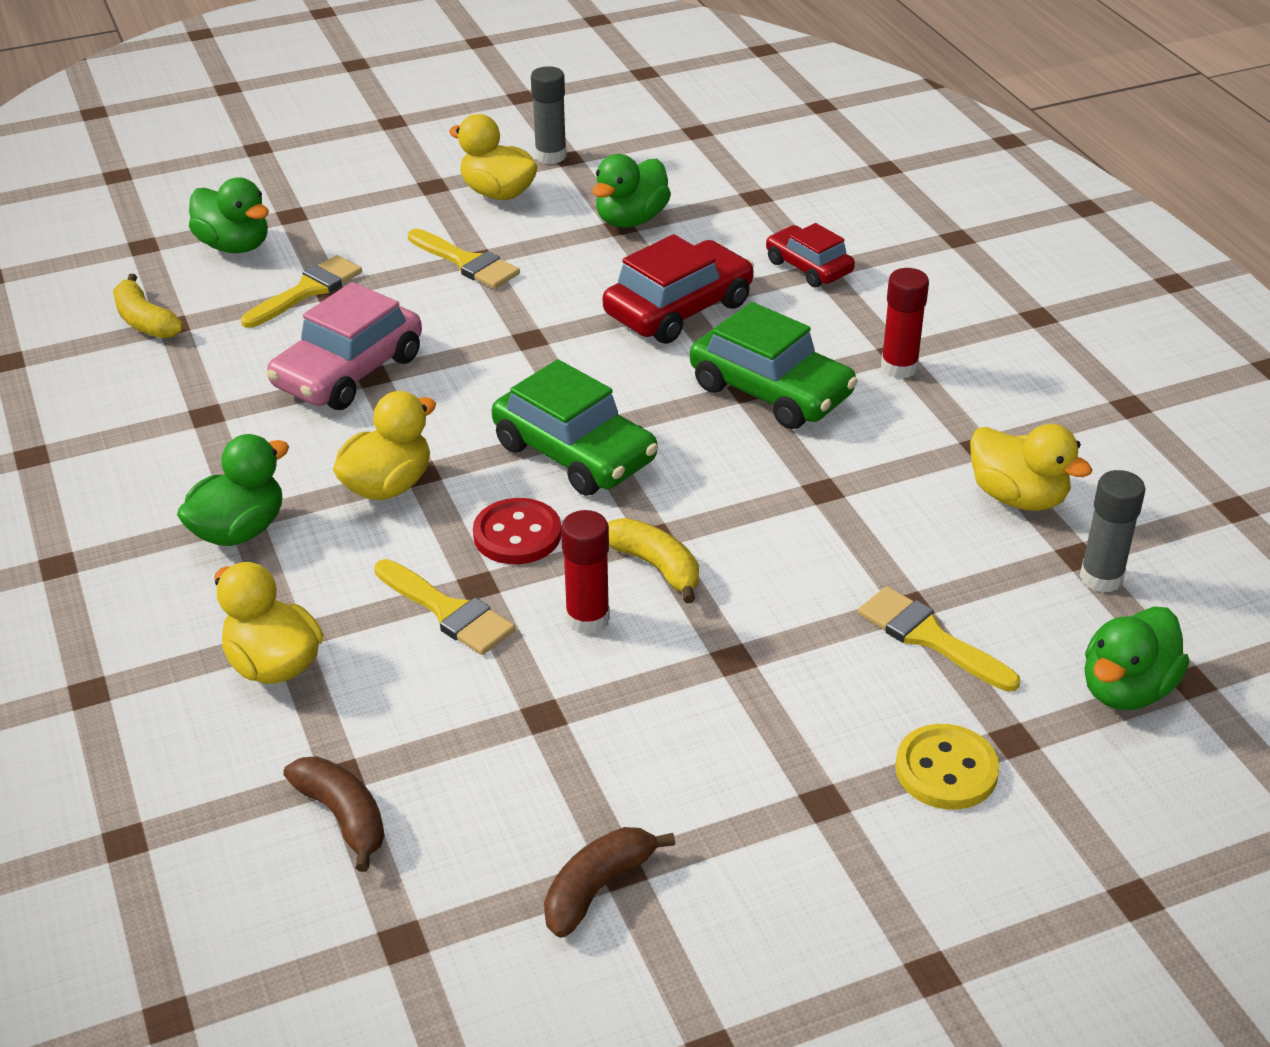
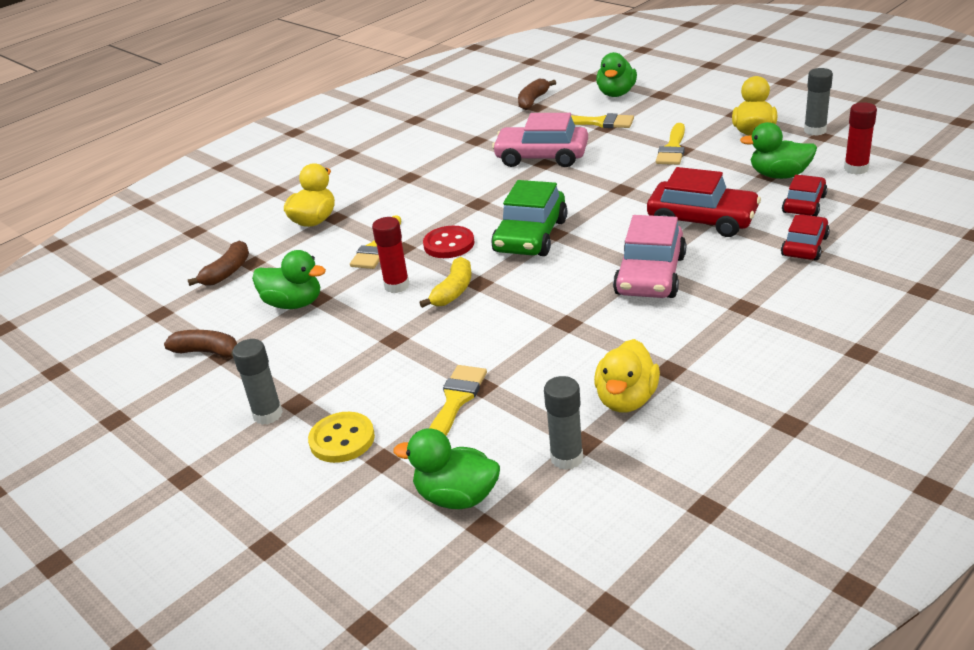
camera: 70 degrees right, 5 degrees down
(145, 321) = (533, 101): yellow banana -> brown banana
(239, 530) = (399, 179): green duck -> green duck (294, 303)
(388, 486) = (460, 199): yellow duck -> none
(717, 231) = (804, 204): none -> red car
(771, 391) = (650, 275): green car -> pink car
(833, 841) = (268, 414): none -> grey glue stick
(899, 367) = (727, 312): red glue stick -> red glue stick (856, 169)

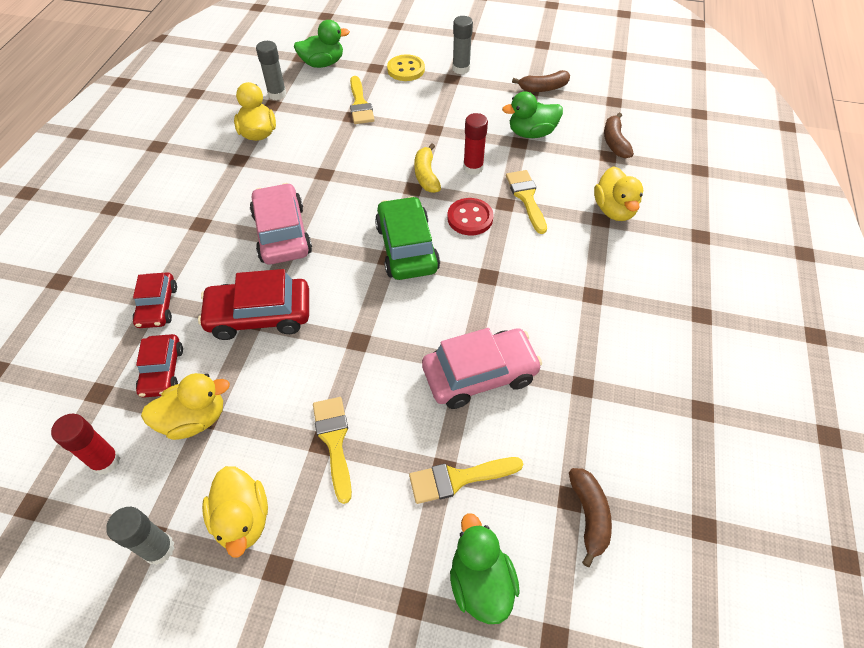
camera: 145 degrees right, 20 degrees up
(779, 175) = (195, 419): green duck -> yellow duck

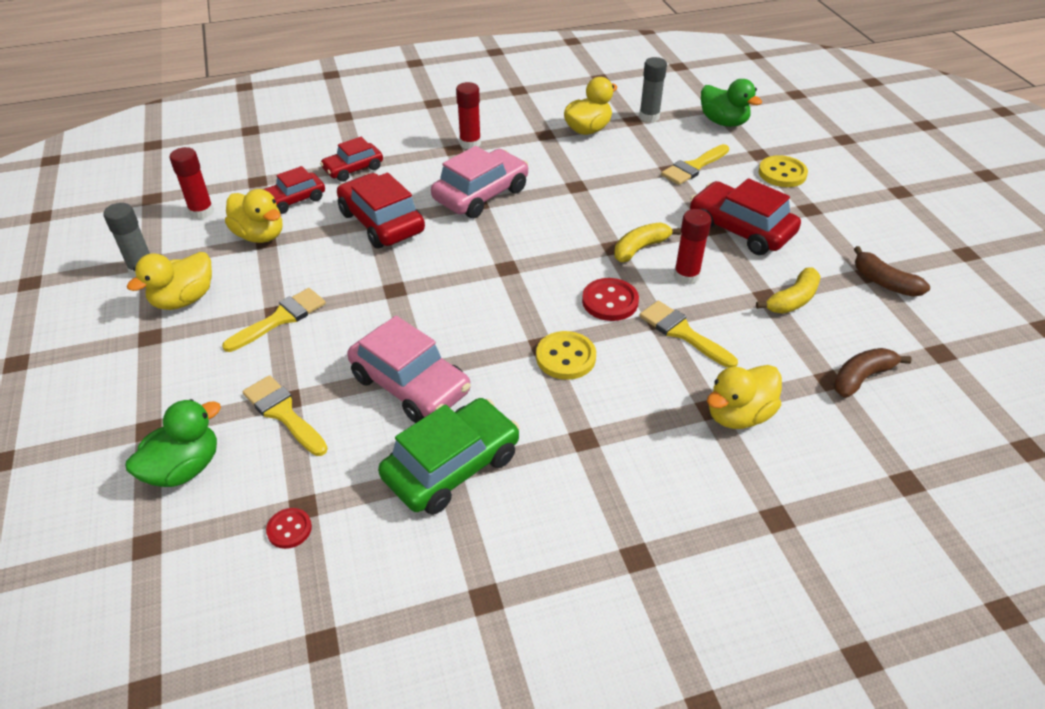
camera: 60 degrees right, 10 degrees down
(203, 210) = (470, 143): none -> red glue stick
(407, 248) = (530, 274): green car -> green car (452, 466)
(446, 118) = (740, 229): none -> red car
(461, 69) = (834, 209): grey glue stick -> none
(510, 268) = (565, 357): none -> yellow button
(526, 198) = (682, 333): yellow brush -> yellow brush turned 90 degrees counterclockwise
(531, 133) = (792, 300): green duck -> yellow banana
(589, 516) = (289, 529): brown banana -> red button

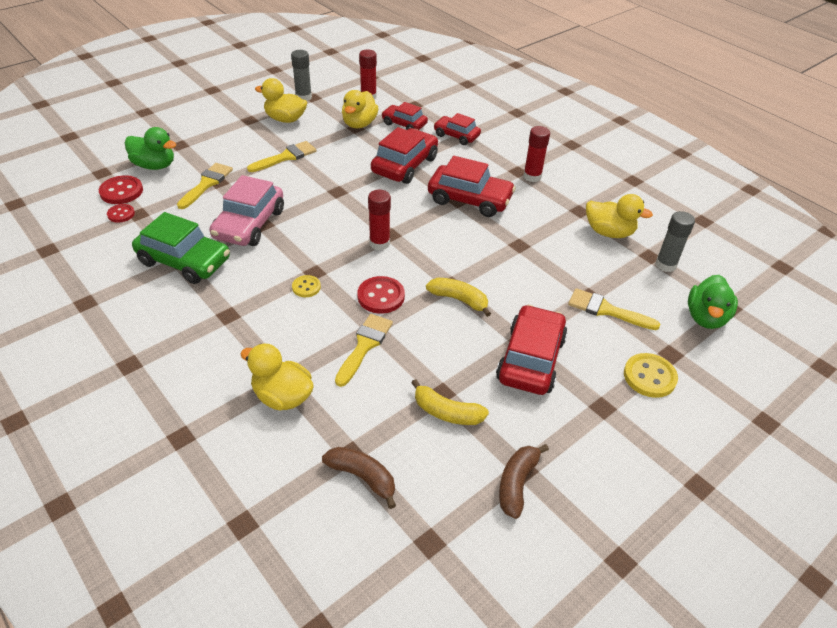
camera: 65 degrees right, 0 degrees up
(226, 522) = (121, 191): none -> red button
(281, 318) = (286, 157): yellow brush -> yellow brush turned 60 degrees counterclockwise
(481, 194) = (469, 199): pink car -> red car
(565, 357) = (306, 287): yellow button -> yellow button, size x0.61
(686, 276) = (439, 335): red glue stick -> red glue stick (379, 243)

